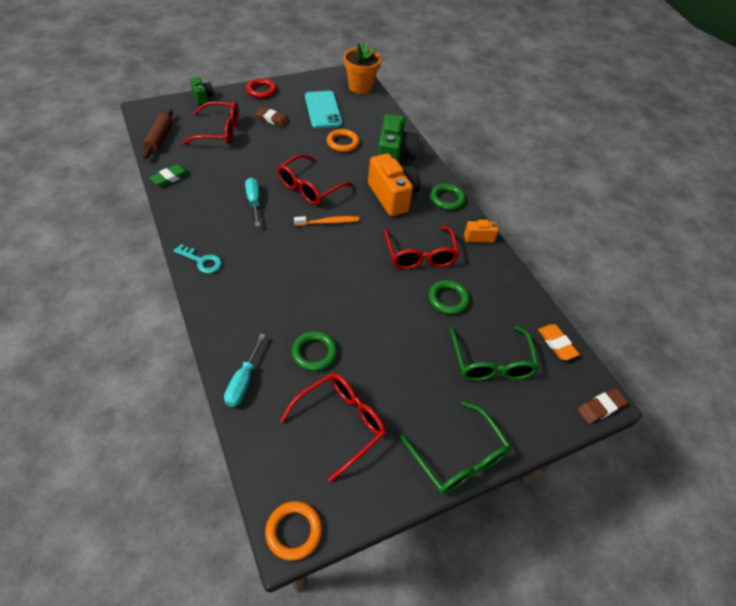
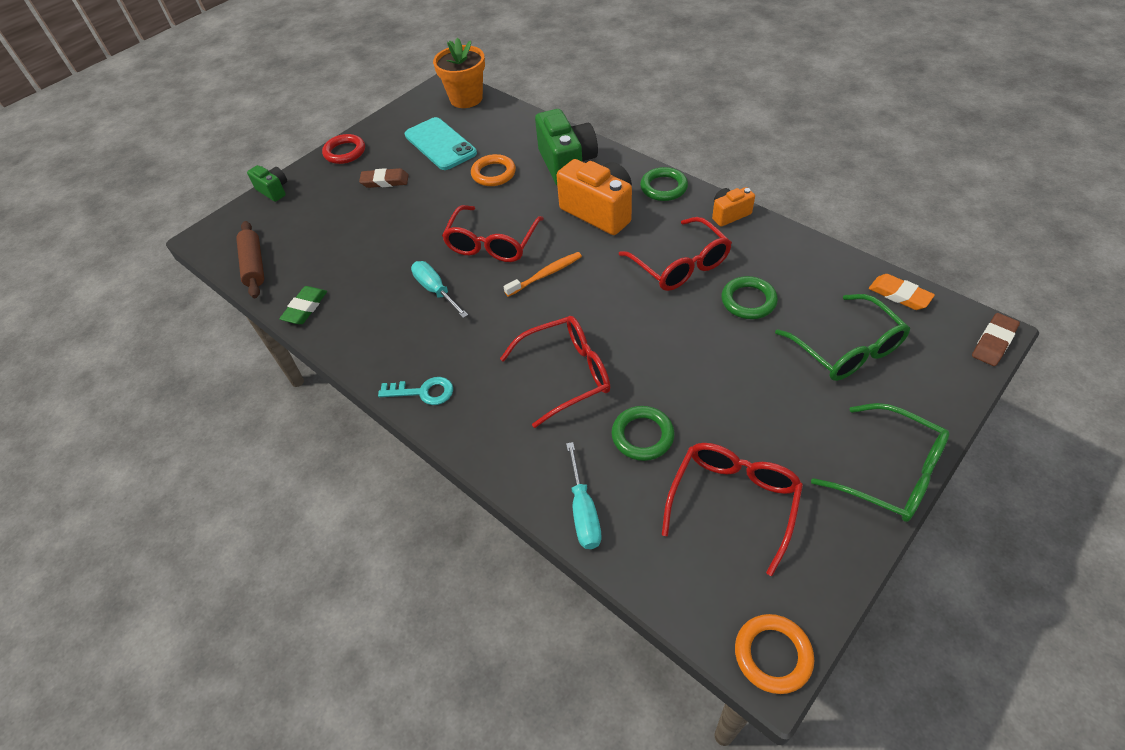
camera: 15 degrees left, 0 degrees up
(220, 131) = (328, 223): red glasses -> red glasses (567, 374)

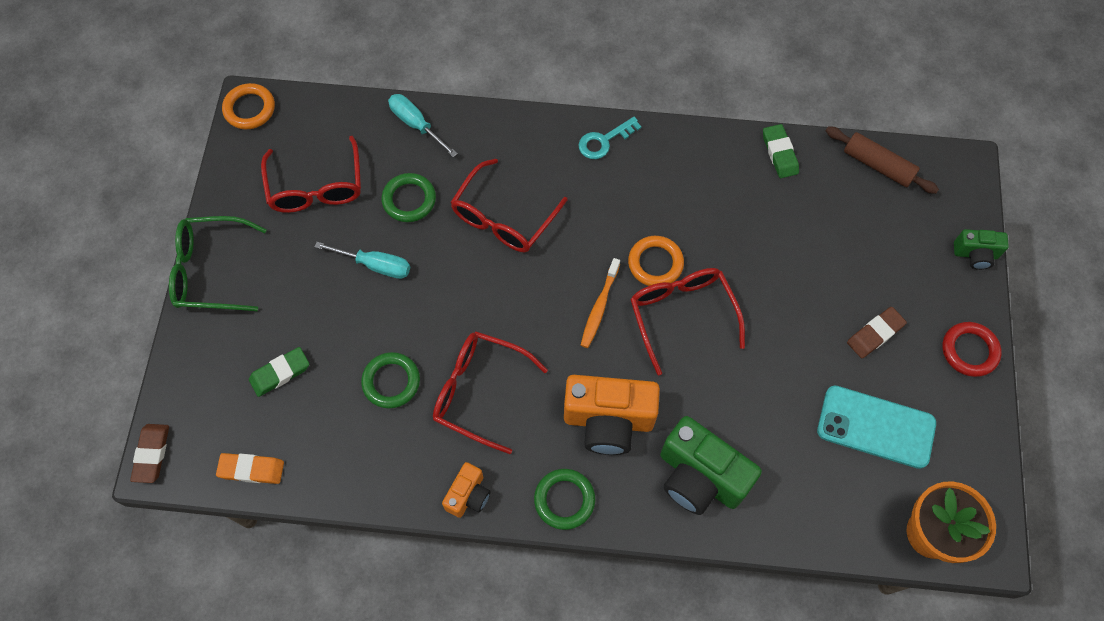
camera: 140 degrees right, 15 degrees up
(435, 290) = (685, 233): turquoise screwdriver -> turquoise screwdriver (376, 265)
(493, 173) = (769, 414): orange ring -> orange ring (655, 263)
(847, 349) = (280, 373): green glasses -> green eraser

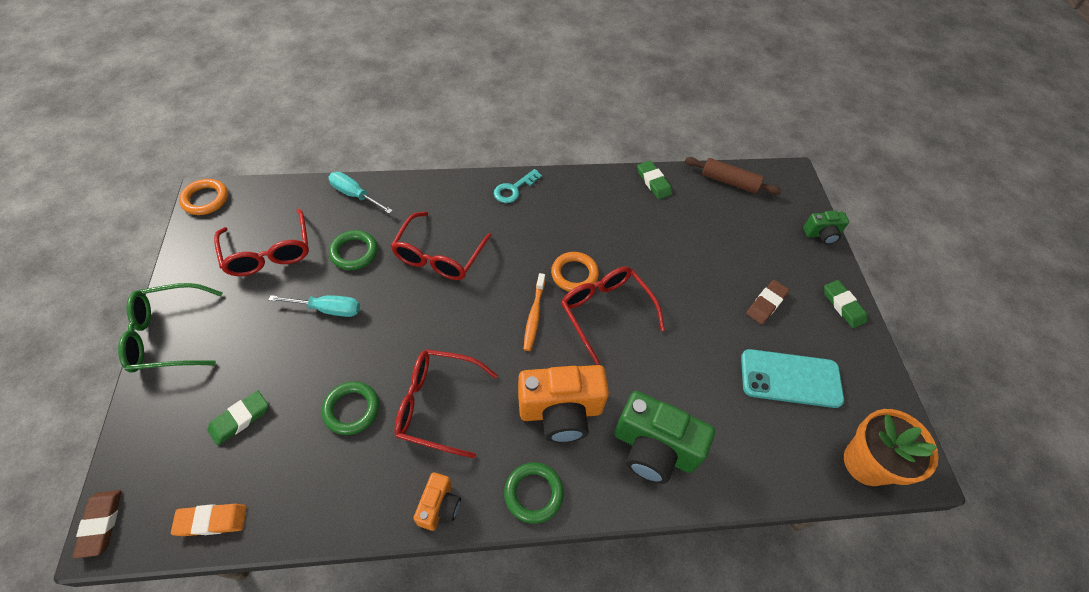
camera: 15 degrees left, 10 degrees down
(969, 351) = (843, 306): red ring -> green eraser

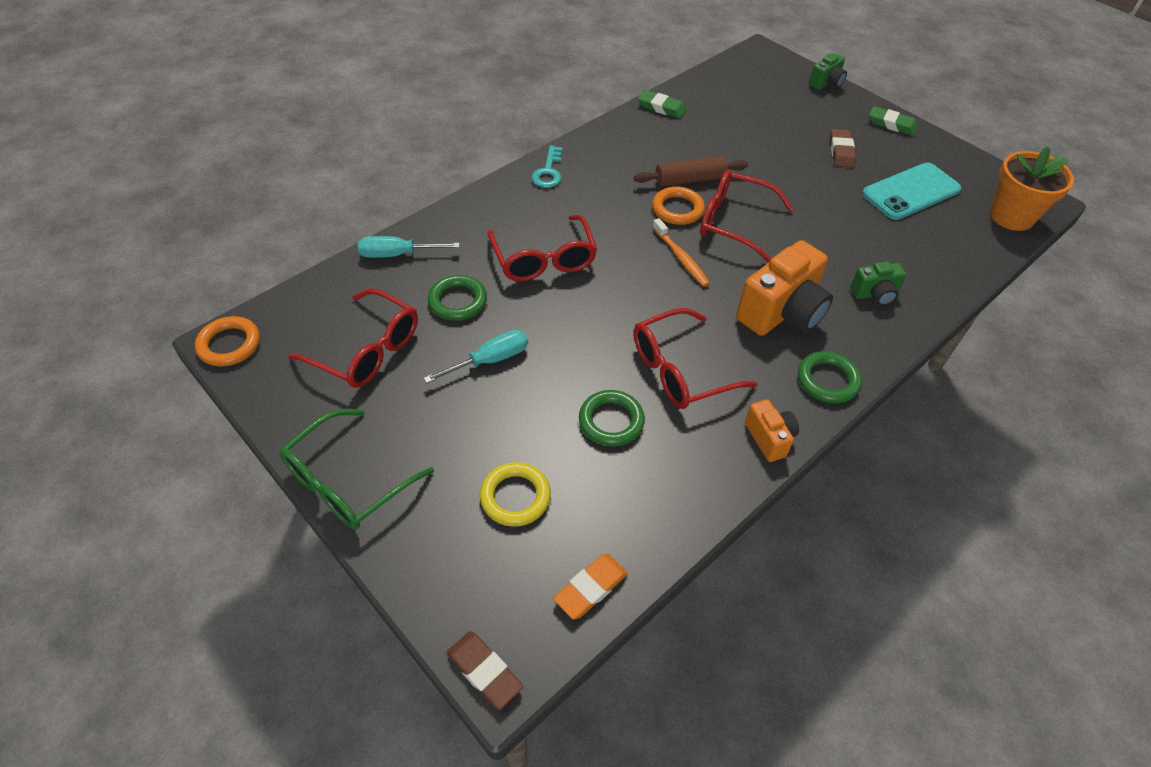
camera: 35 degrees left, 5 degrees down
(240, 419) = (515, 497): green eraser -> yellow ring
(654, 448) = (875, 294): green camera -> green camera, size x0.52
(729, 182) = (720, 79): brown rolling pin -> brown rolling pin (689, 180)

